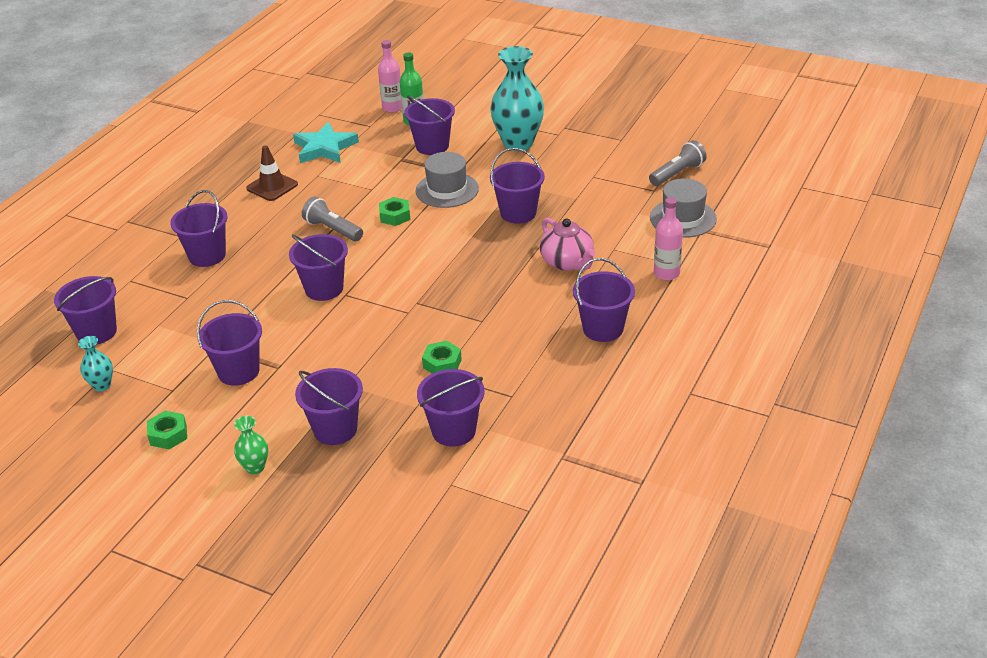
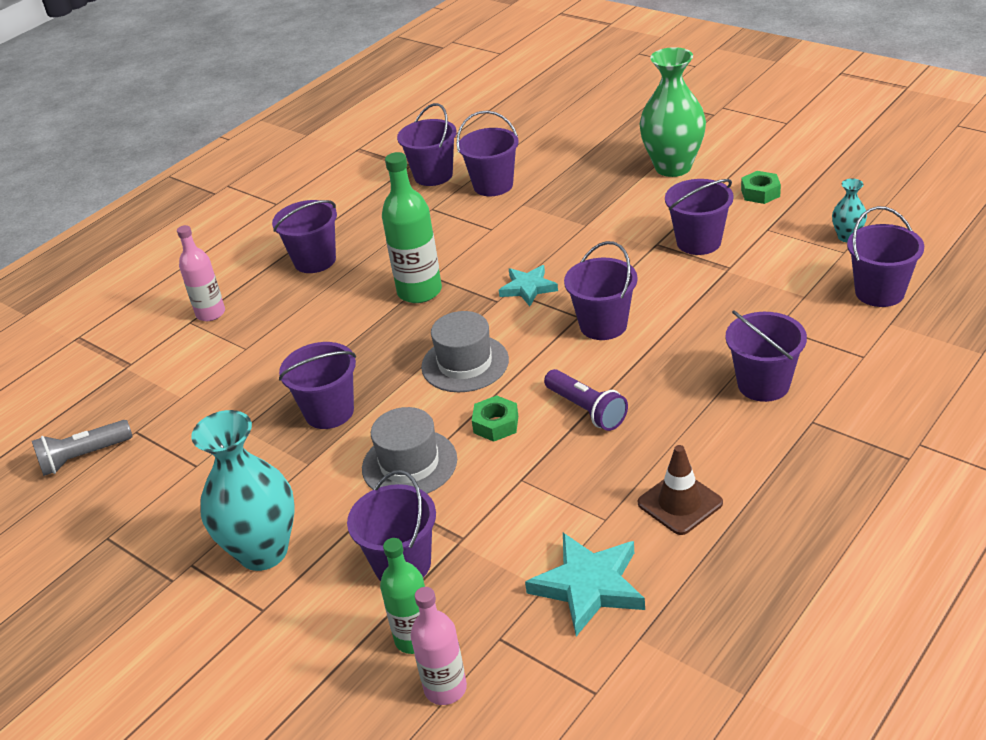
camera: 165 degrees left, 0 degrees up
(255, 467) = (673, 167): green vase -> green vase, size x2.15
(332, 230) = (587, 410): grey flashlight -> purple flashlight
(335, 429) = (600, 190): purple bucket -> purple bucket (433, 175)
(391, 315) = (528, 288): none -> turquoise star
(442, 363) = (487, 238): green nut -> none
(488, 306) = (419, 291): none -> green bottle
(567, 262) = (307, 335): pink teapot -> none
(683, 218) = (136, 383): grey hat -> grey hat (465, 363)

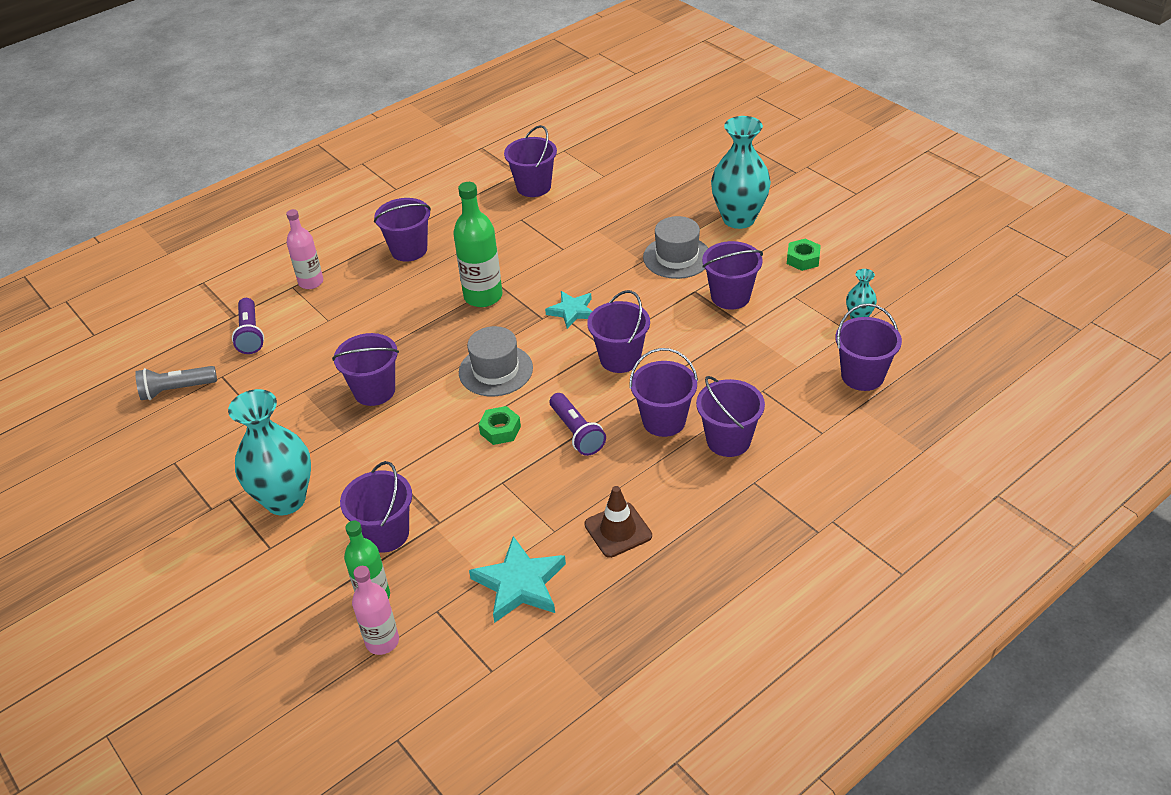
camera: 10 degrees right, 5 degrees up
(156, 380) = (250, 334): none -> purple flashlight
(409, 464) = (421, 450): grey hat -> grey hat (677, 257)
(493, 185) = (580, 206): purple bucket -> purple bucket (664, 421)
(673, 167) = (738, 219): green vase -> turquoise vase

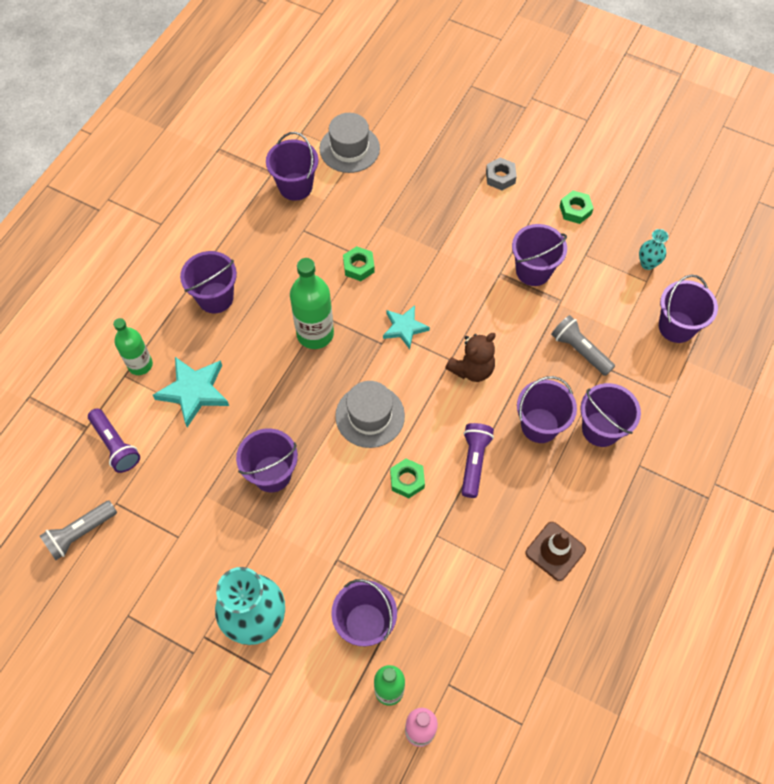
camera: 25 degrees left, 20 degrees up
(311, 282) = (140, 365): pink bottle -> green bottle
(520, 584) = (503, 633): turquoise star -> turquoise star (194, 391)
(556, 256) = (358, 267): none -> green nut
(577, 433) = (473, 461): purple flashlight -> purple flashlight turned 120 degrees counterclockwise
(620, 359) = (472, 369): purple bucket -> brown teddy bear
(677, 257) = (467, 238): grey hat -> grey hat (349, 148)
(738, 219) = (500, 177): turquoise vase -> grey nut
(742, 370) = (579, 350): none -> grey flashlight

